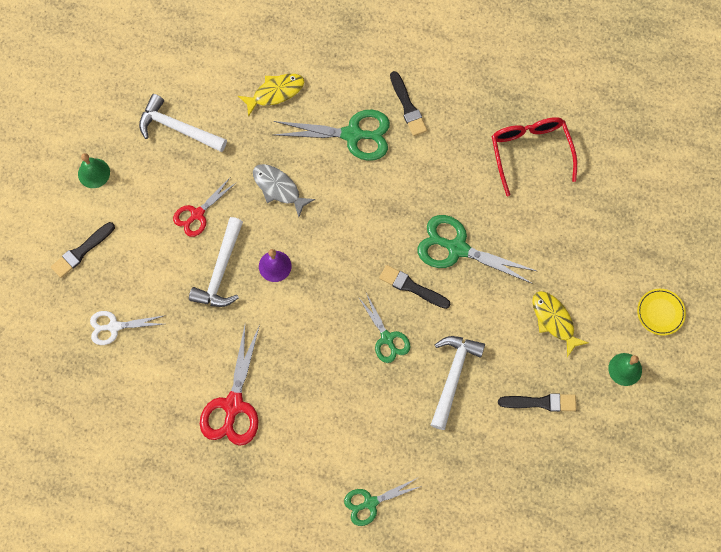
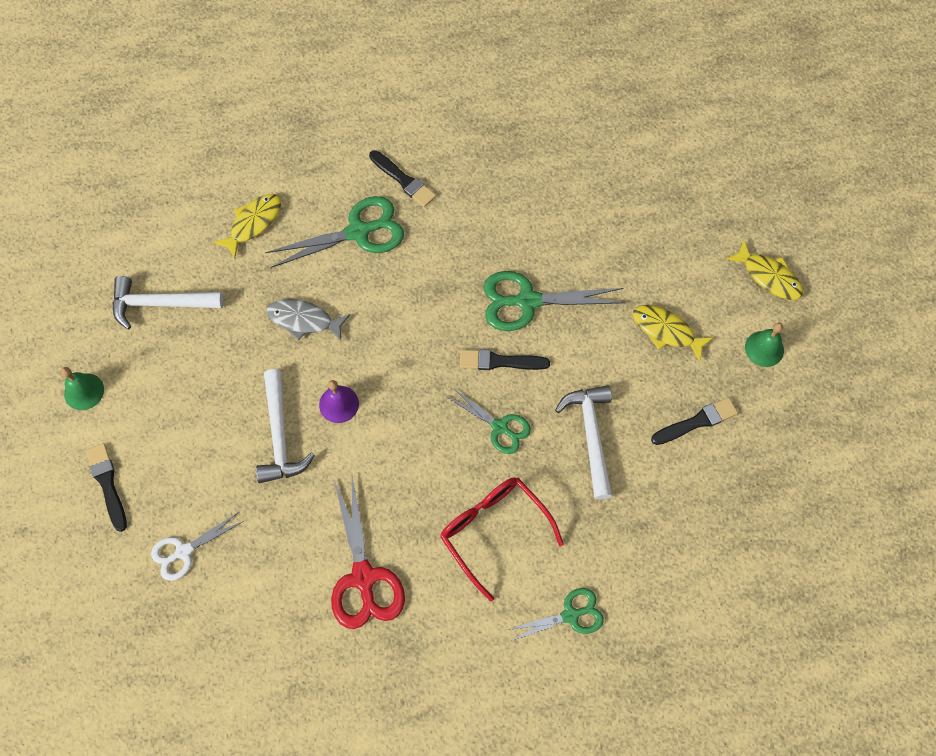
camera: 25 degrees left, 5 degrees down
(81, 251) = (107, 484): black brush -> black brush turned 135 degrees clockwise
(197, 214) = (225, 386): red scissors -> none
(370, 503) = (570, 615): green scissors -> green scissors turned 150 degrees counterclockwise
(530, 152) = (554, 174): red glasses -> red glasses (494, 531)
(660, 312) = (768, 276): yellow plate -> yellow fish

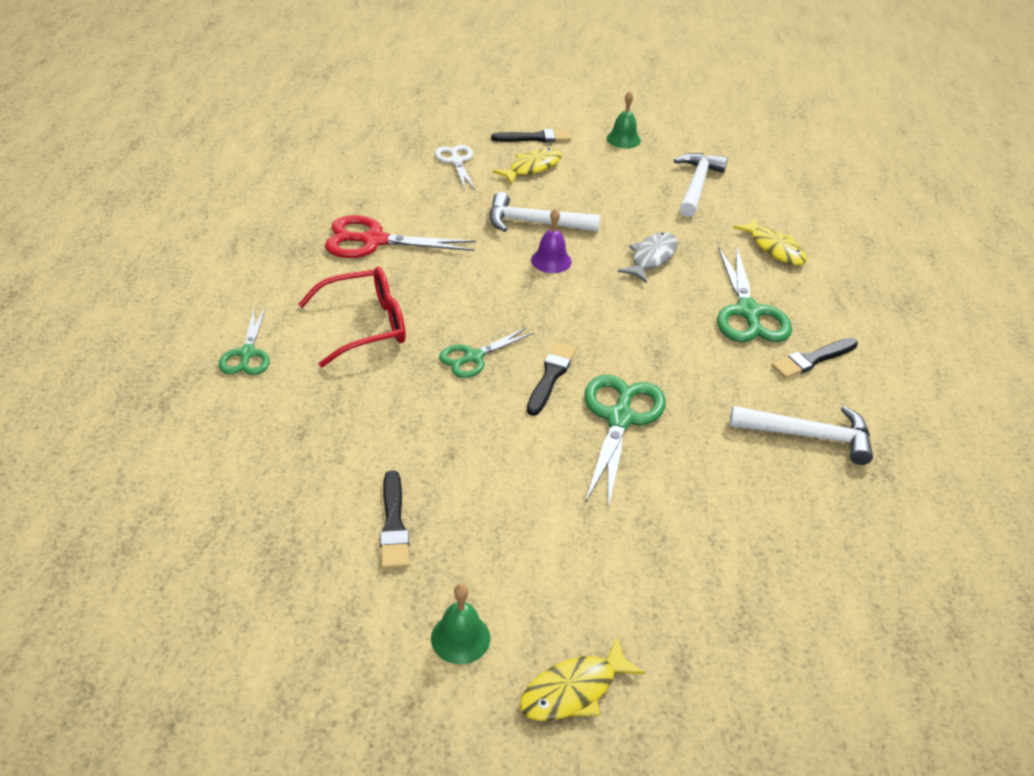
camera: 105 degrees right, 25 degrees down
(591, 435) = (427, 424): white hammer -> white hammer (809, 436)
(666, 331) = (531, 536): yellow fish -> yellow fish (532, 168)

